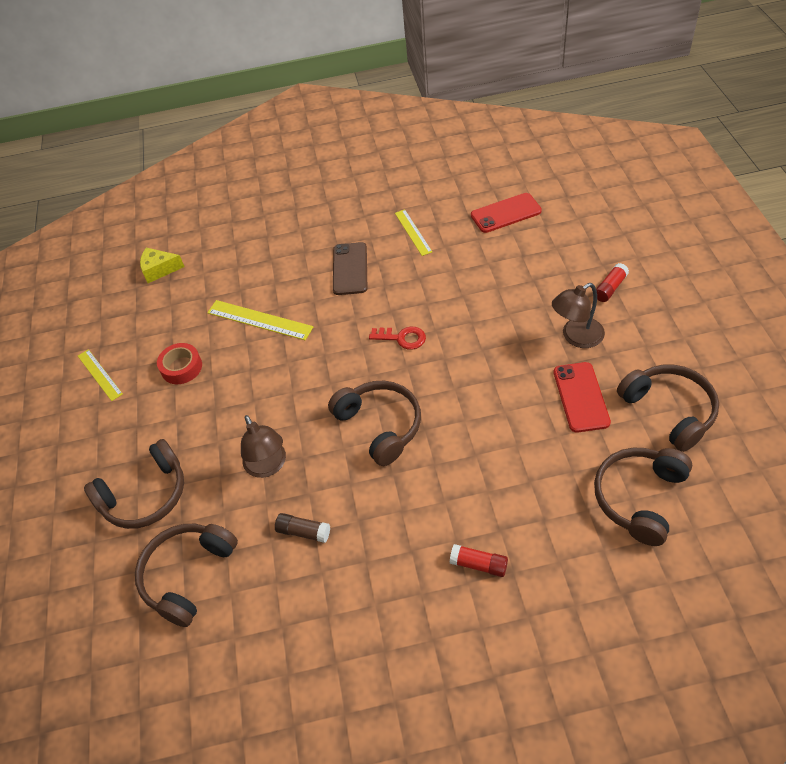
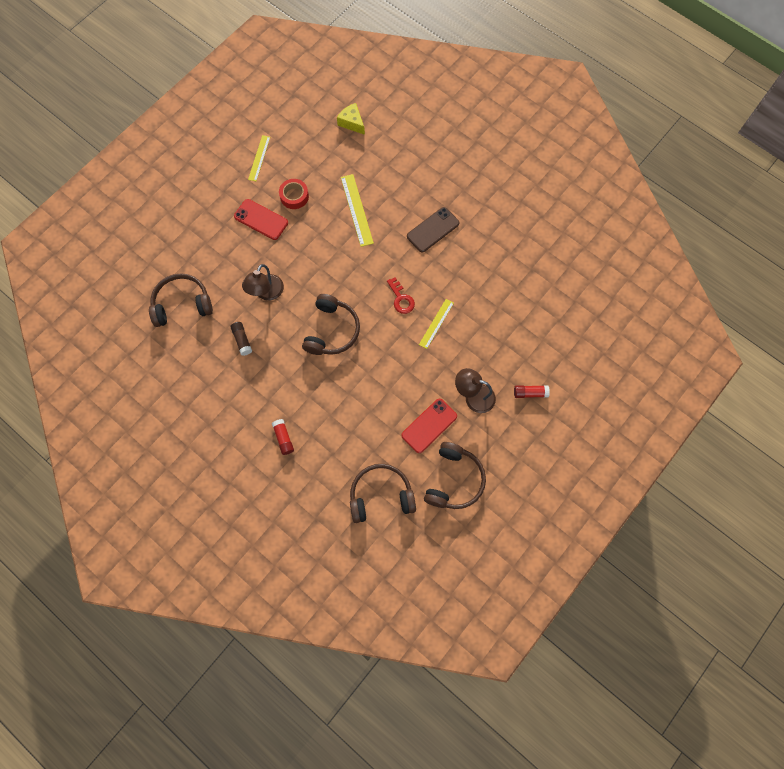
camera: 45 degrees right, 20 degrees up
(145, 495) = (208, 247): brown headphones -> none
(413, 232) = (491, 244): yellow ruler -> yellow ruler (436, 323)
(506, 213) = (551, 289): red phone -> red phone (261, 219)

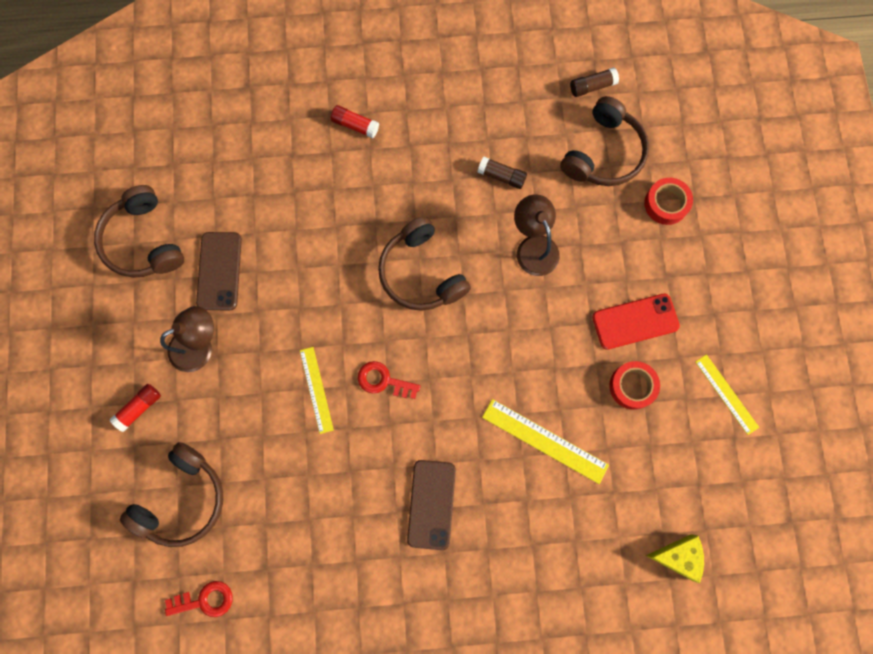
camera: 135 degrees right, 5 degrees up
(146, 342) = (592, 86): none -> brown glue stick
(184, 254) = (666, 204): none -> red tape
(381, 495) = (205, 161): brown headphones -> brown headphones (183, 499)
(429, 425) = (219, 271): red phone -> brown phone
(570, 280) = (205, 600): none -> red key

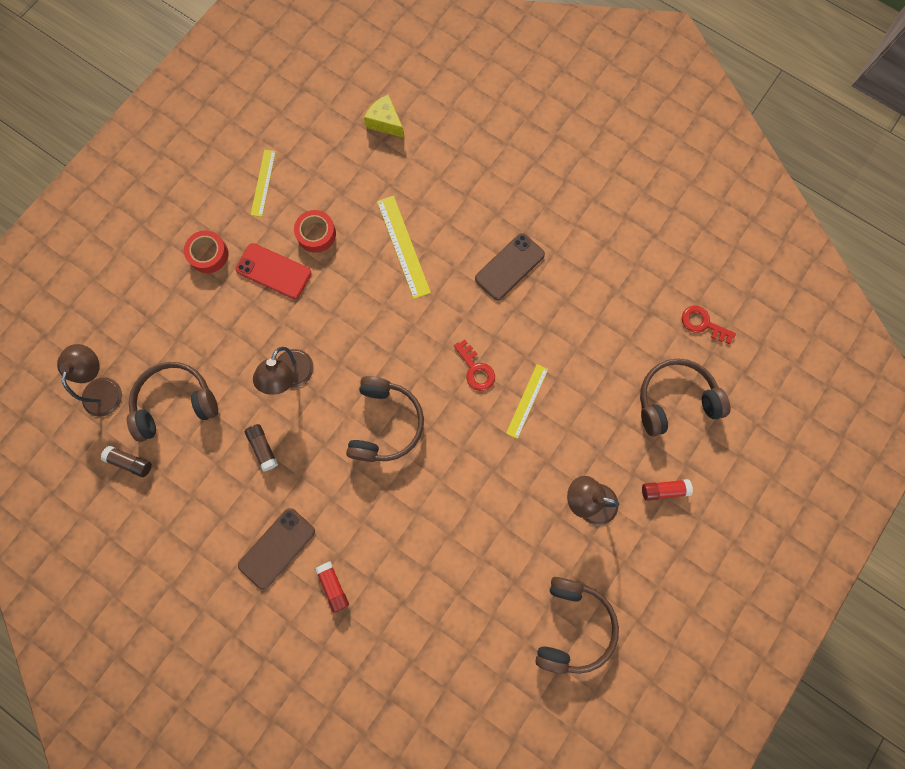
camera: 140 degrees left, 0 degrees up
(219, 271) = (531, 549): brown phone -> brown phone (277, 548)
(666, 204) = (172, 330): red tape -> red tape (208, 254)
(670, 119) = (104, 388): none -> brown lamp

